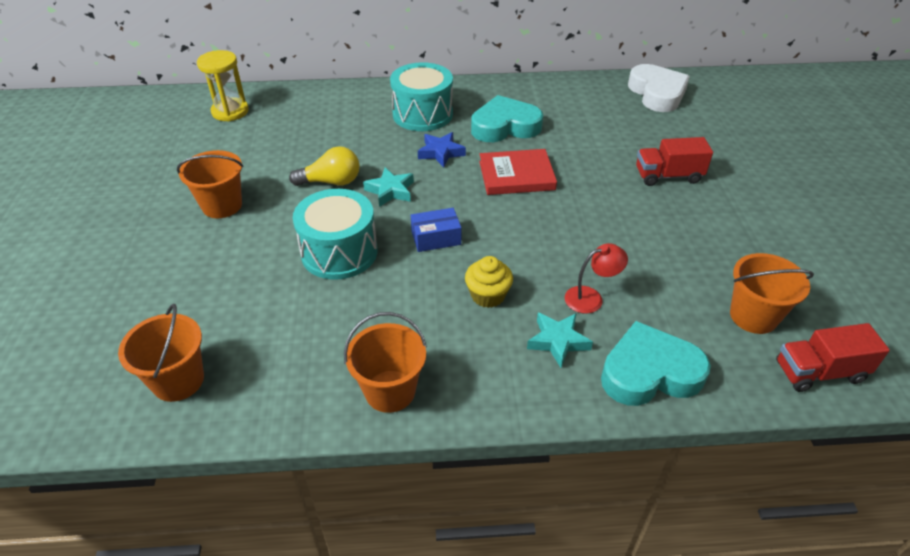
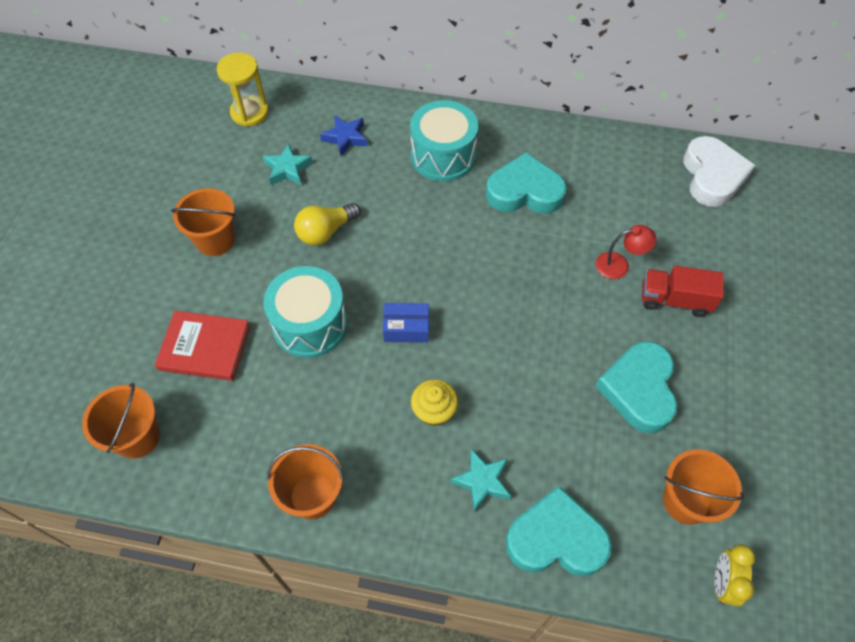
camera: 15 degrees right, 15 degrees up
(331, 182) = (325, 232): yellow light bulb -> yellow light bulb turned 135 degrees clockwise
(390, 191) = (380, 256): turquoise star -> turquoise star (287, 169)
(441, 153) = (445, 215): blue star -> blue star (345, 138)
(516, 175) = (513, 264): red book -> red book (205, 348)
(591, 297) = (532, 438): red lamp -> red lamp (619, 265)
(669, 243) = (639, 389): none -> turquoise heart
(819, 372) = (722, 583): red truck -> yellow clock

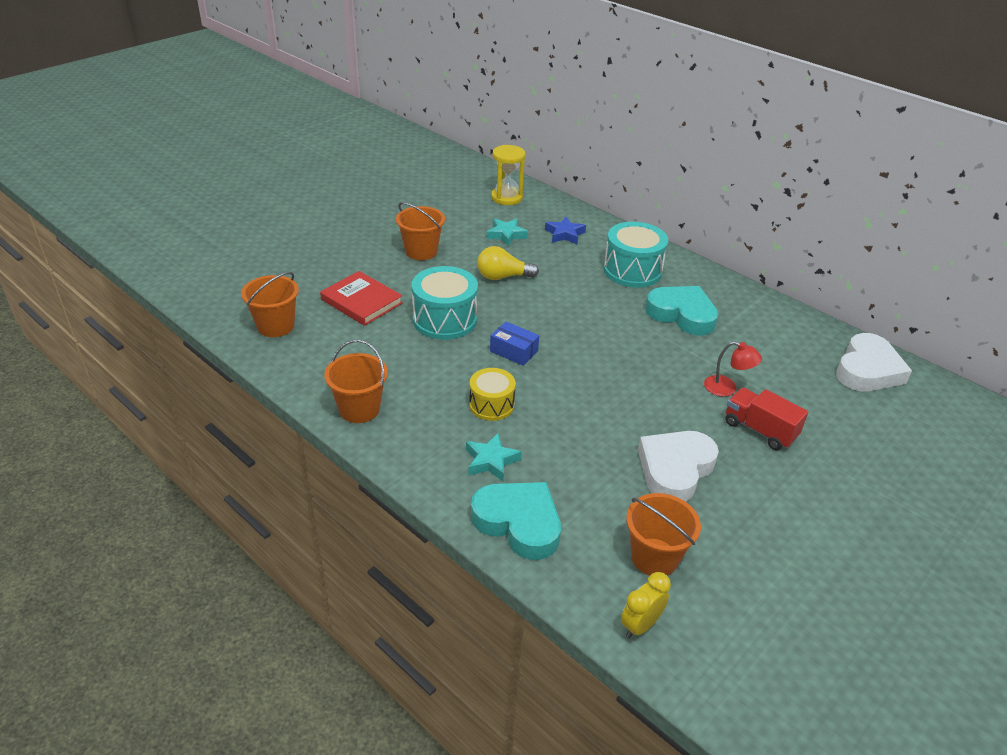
camera: 30 degrees right, 20 degrees down
(434, 411) = (491, 405): yellow cupcake -> yellow drum
(639, 389) = (675, 469): turquoise heart -> white heart

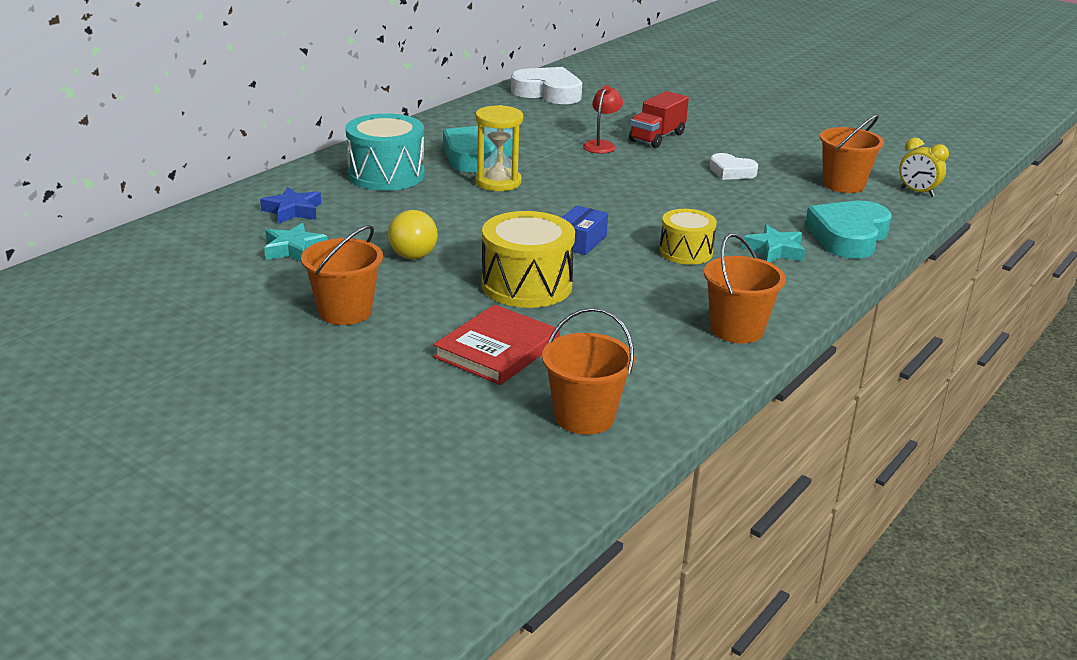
camera: 95 degrees left, 10 degrees down
(445, 320) = (526, 285): turquoise drum -> yellow drum
(506, 197) = (171, 250): yellow hourglass -> yellow hourglass (498, 182)
(675, 469) = (731, 172): white heart -> white heart, size x0.57

